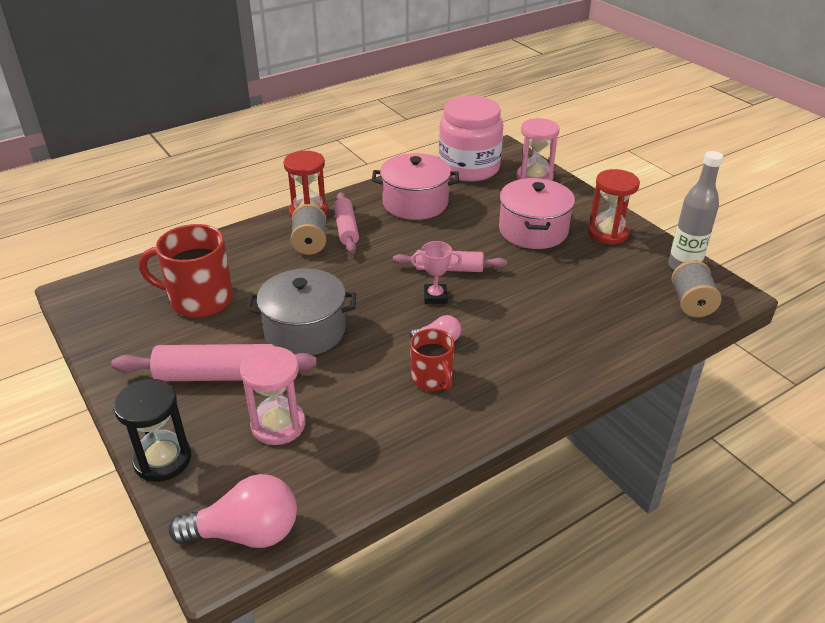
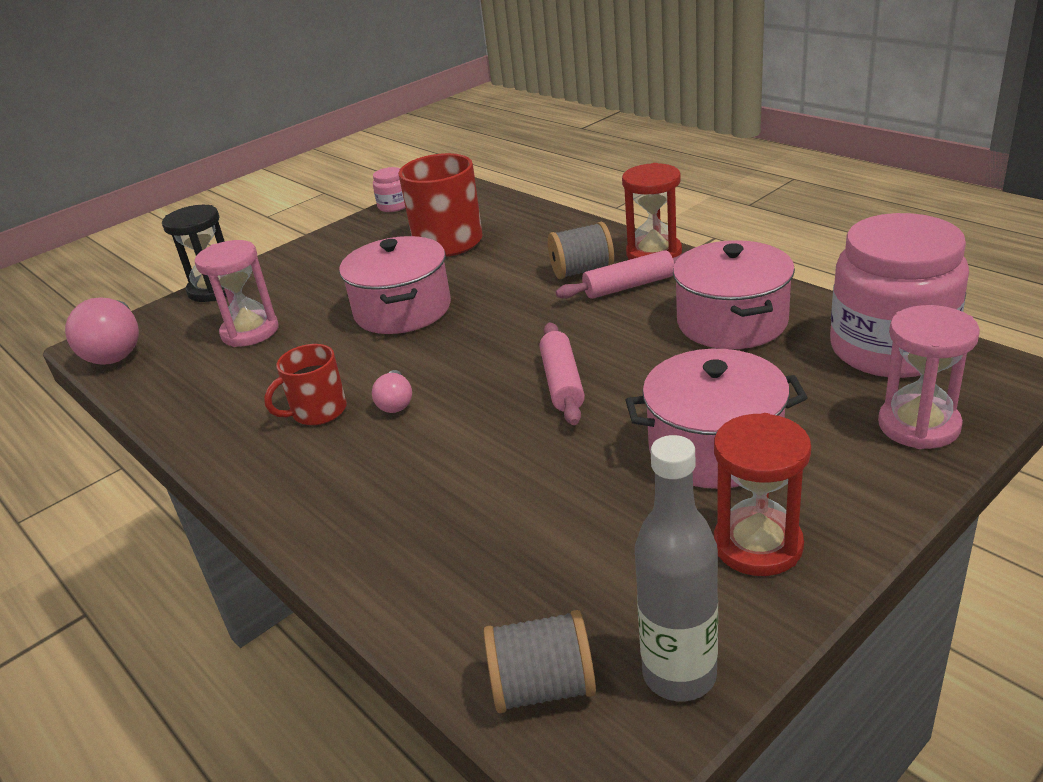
camera: 85 degrees right, 5 degrees down
(85, 327) = (394, 206): none -> pink jar
(217, 375) = (326, 282): pink rolling pin -> none
(305, 331) = (402, 310): grey pot -> pink pot
(435, 296) = (490, 383): pink trophy -> none

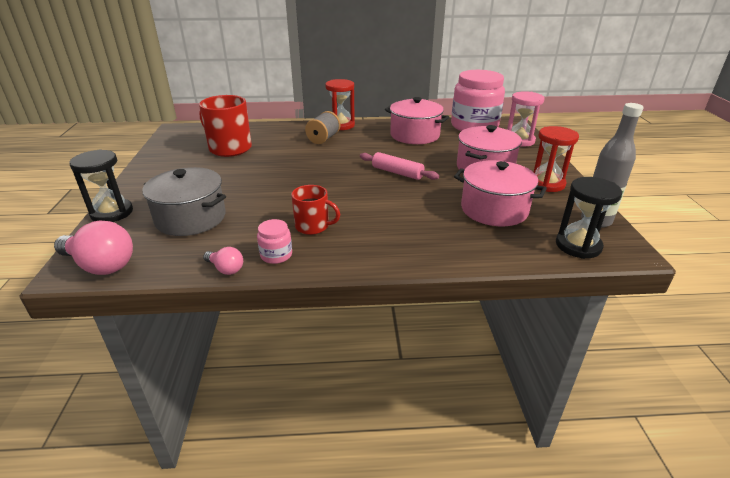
camera: 55 degrees left, 0 degrees up
(250, 332) = (191, 218): pink hourglass -> grey pot
(318, 411) = (313, 226): red mug -> red mug turned 75 degrees counterclockwise
(394, 206) = (159, 145): pink jar -> pink jar (276, 255)
(395, 403) = (344, 207): pink light bulb -> pink light bulb (225, 269)
(402, 310) = (266, 178): pink pot -> pink pot (494, 209)
(543, 687) = (578, 246): grey spool -> black hourglass
(629, 286) = (354, 137): pink rolling pin -> none

